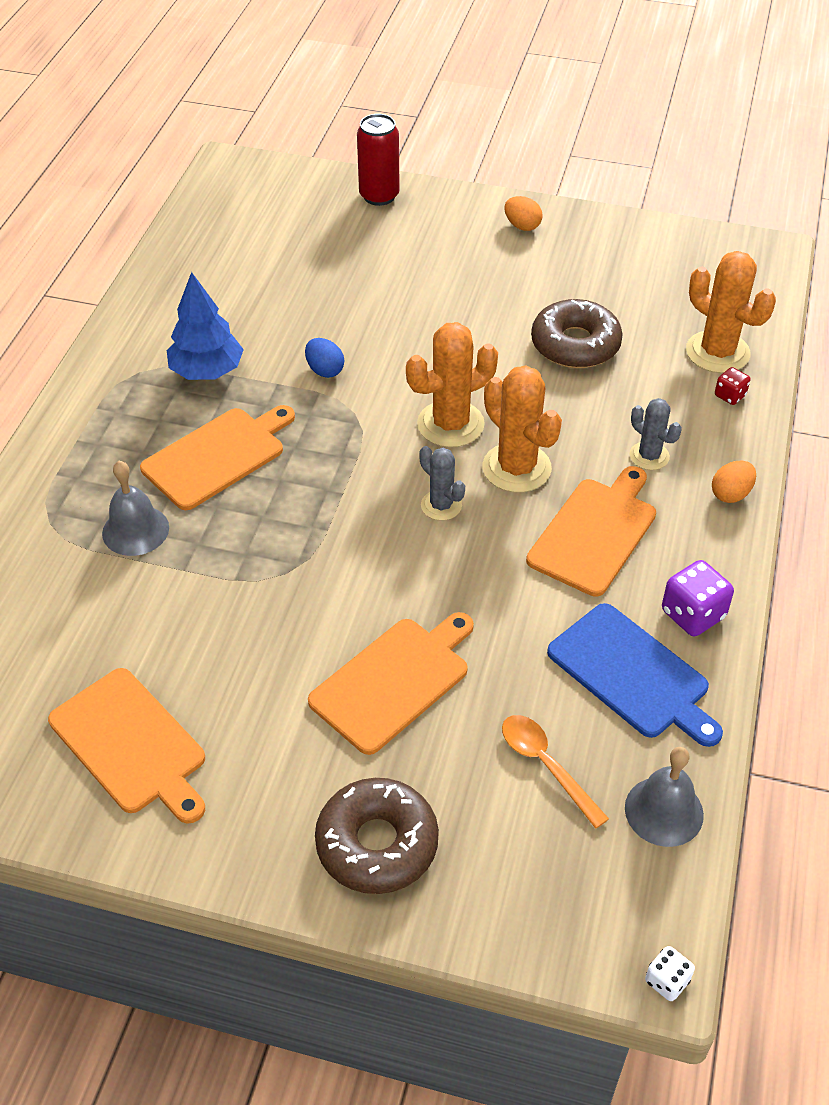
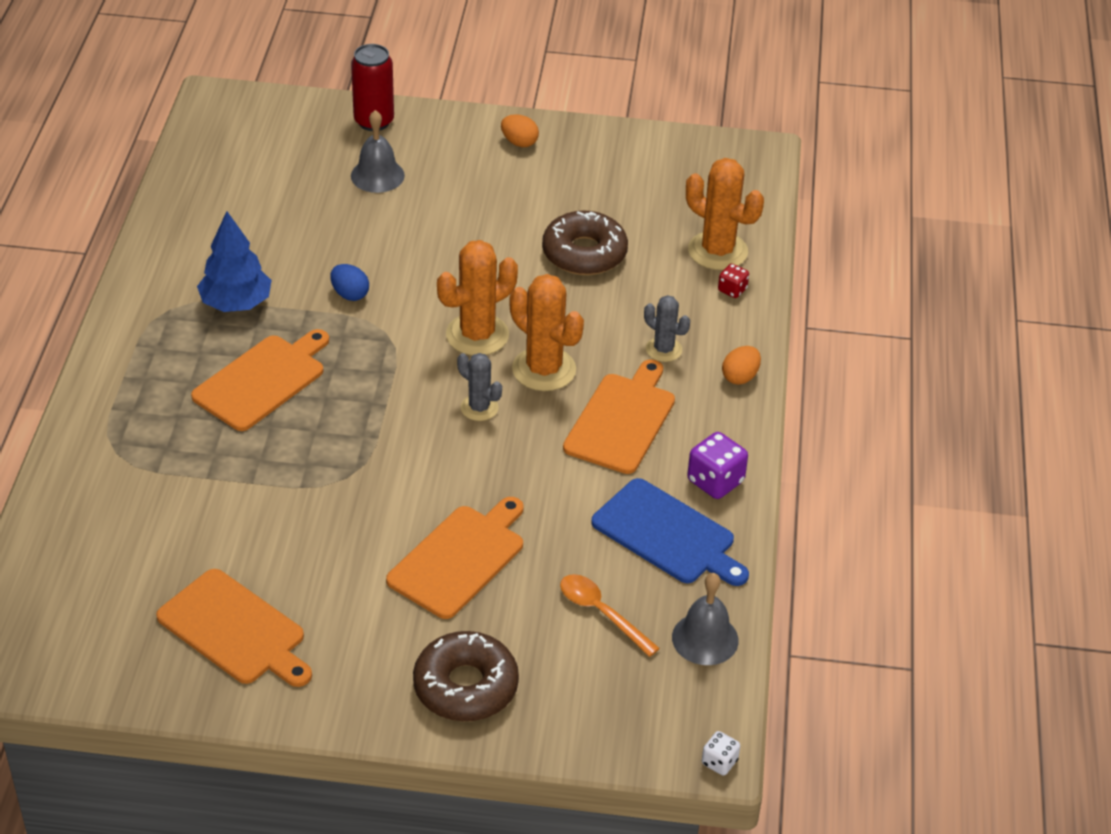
camera: 10 degrees left, 5 degrees down
(135, 530) = (199, 452): grey bell -> grey bell (377, 175)

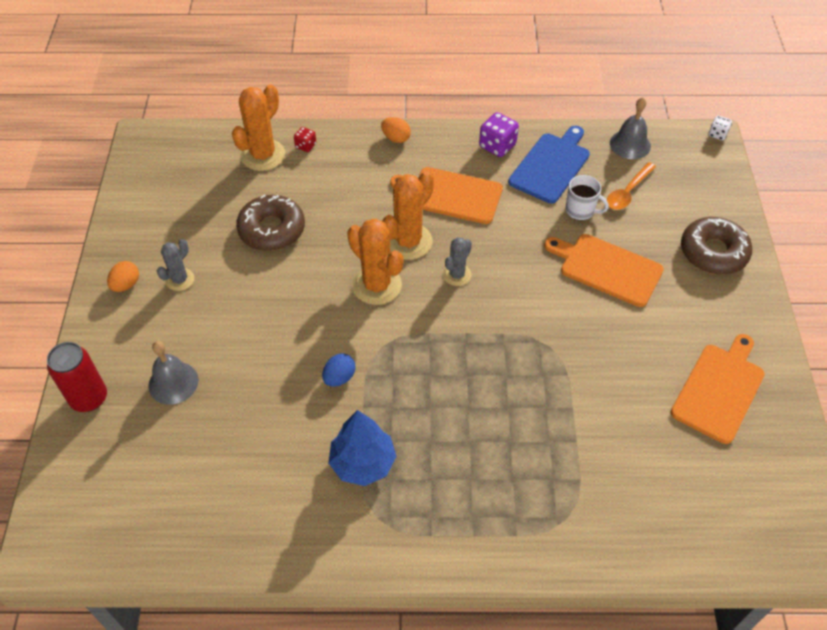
camera: 95 degrees left, 10 degrees up
(262, 380) = (456, 423): orange cutting board -> none
(572, 551) = (580, 210): none -> white mug
(663, 349) = (375, 178): grey cactus -> grey cactus (180, 280)

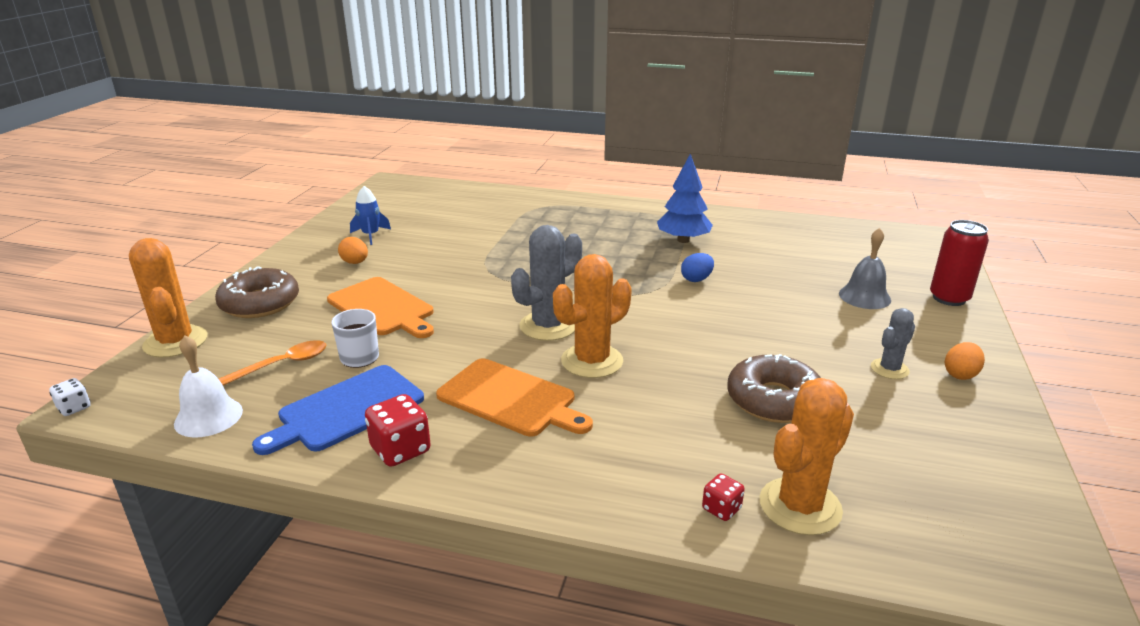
camera: 165 degrees left, 25 degrees down
(377, 285) = (643, 331): orange cactus -> orange cactus (175, 342)
(396, 138) = (558, 492): orange egg -> orange egg (355, 262)
(457, 275) = (548, 326): grey cactus -> grey cactus, size x1.72
(497, 146) = (400, 450): purple dice -> red dice
(630, 144) = (208, 417): grey bell -> white bell
(719, 389) = (370, 235): orange cutting board -> blue rocket

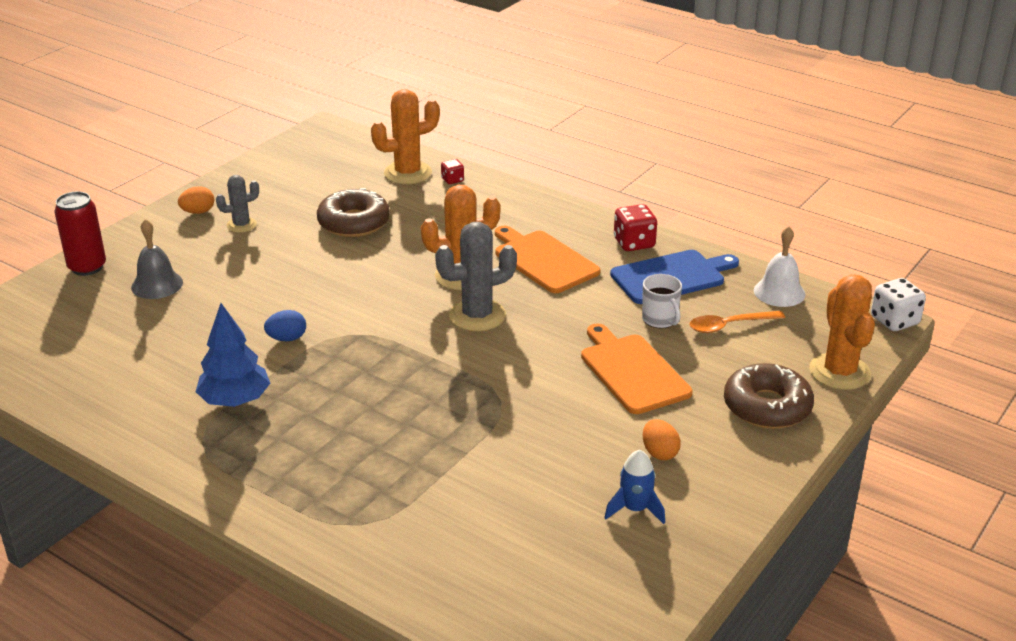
camera: 160 degrees left, 5 degrees up
(74, 408) = (894, 321): white dice -> white dice, size x1.73

